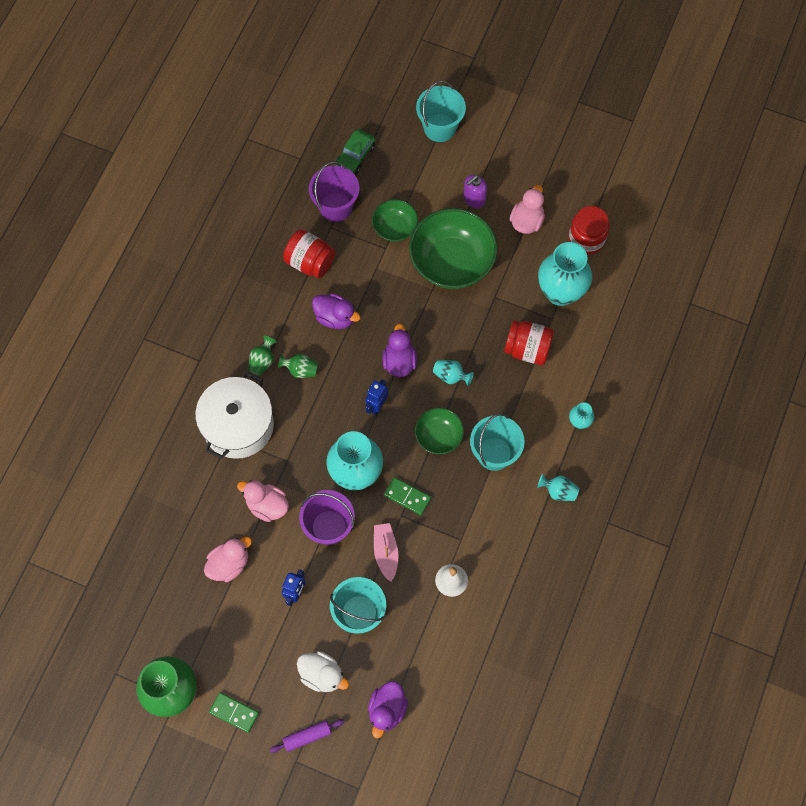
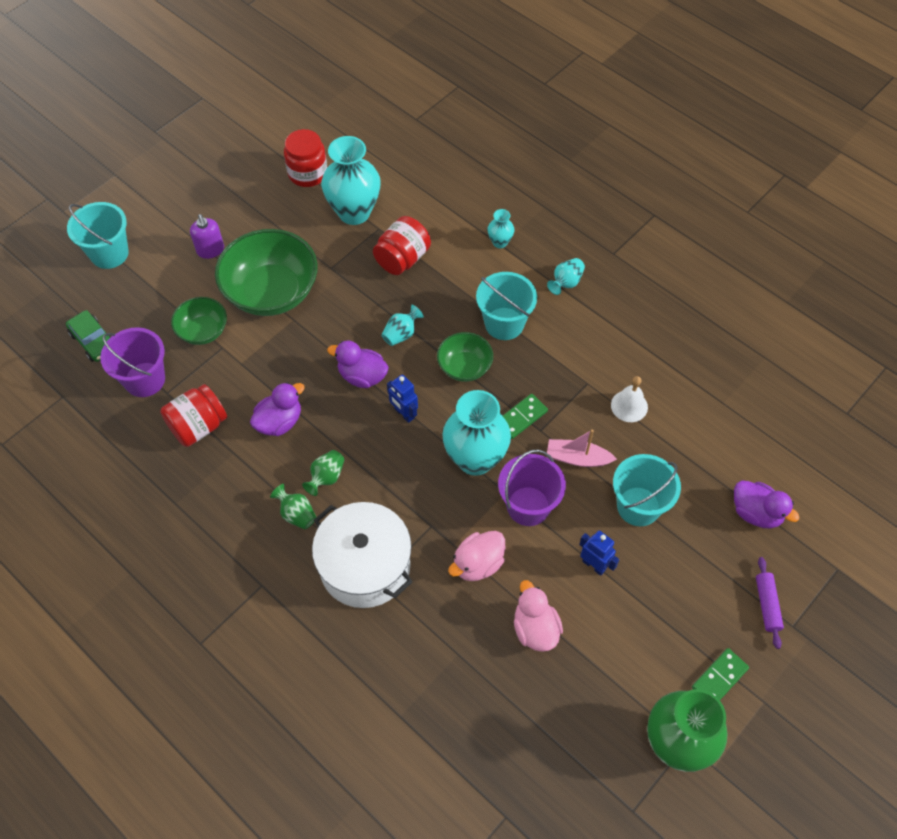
camera: 70 degrees left, 10 degrees down
(322, 675) = (699, 566): white duck -> none
(526, 221) = (261, 214): pink duck -> none

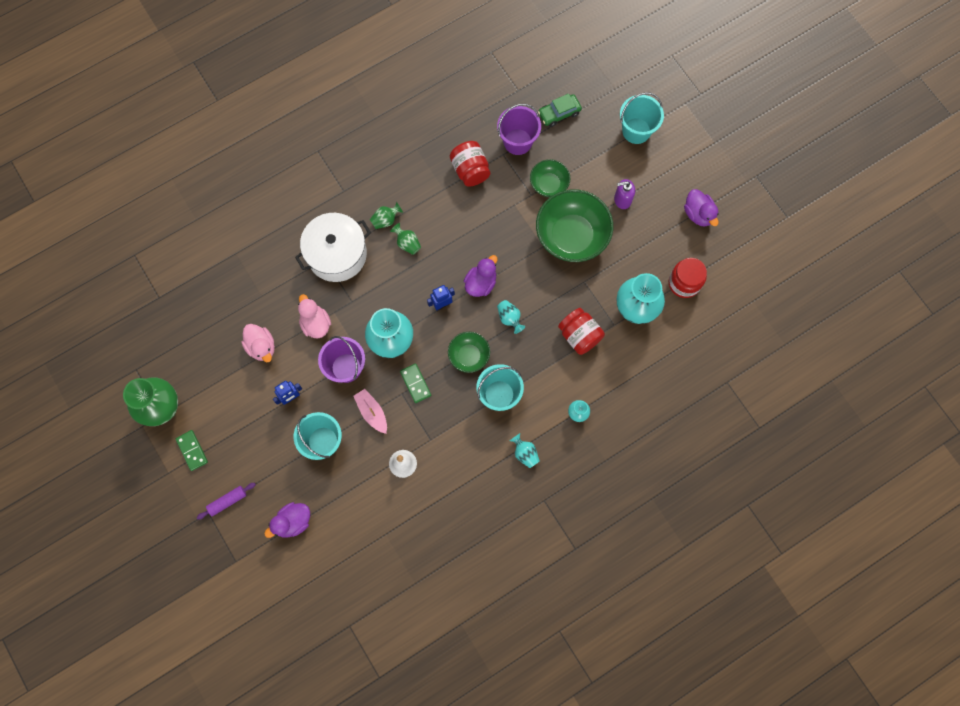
camera: 105 degrees right, 15 degrees up
(279, 422) = (459, 222): purple duck -> purple duck (698, 214)
(535, 628) = (261, 347): pink duck -> pink duck turned 60 degrees clockwise
(577, 458) = (372, 412): pink boat -> pink boat turned 60 degrees counterclockwise
(767, 605) = (227, 501): purple rolling pin -> purple rolling pin turned 45 degrees counterclockwise

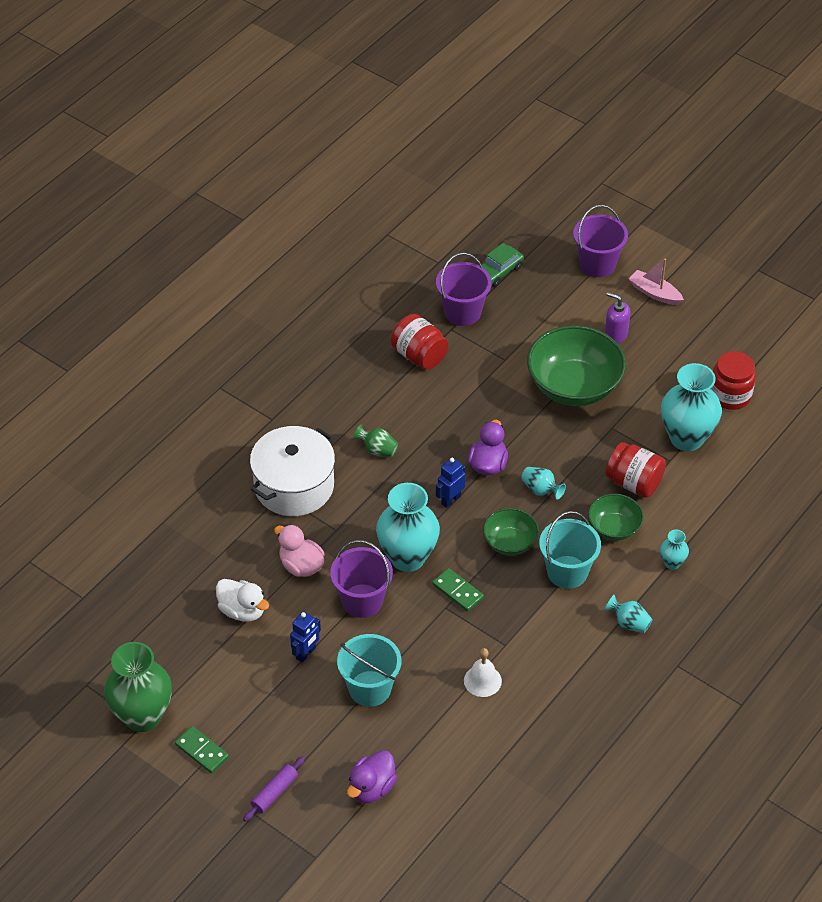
camera: 20 degrees left, 25 degrees down
(261, 347) = (242, 611): pink duck -> white duck
(372, 412) = (417, 638): pink boat -> pink boat (654, 293)
(386, 220) = (339, 434): green vase -> none
(549, 184) = (521, 343): green bowl -> green bowl (614, 528)
(622, 200) = (615, 334): purple soap dispenser -> purple soap dispenser turned 60 degrees clockwise
(636, 131) = (597, 264): turquoise bucket -> purple bucket
(698, 214) = (711, 324): purple duck -> none

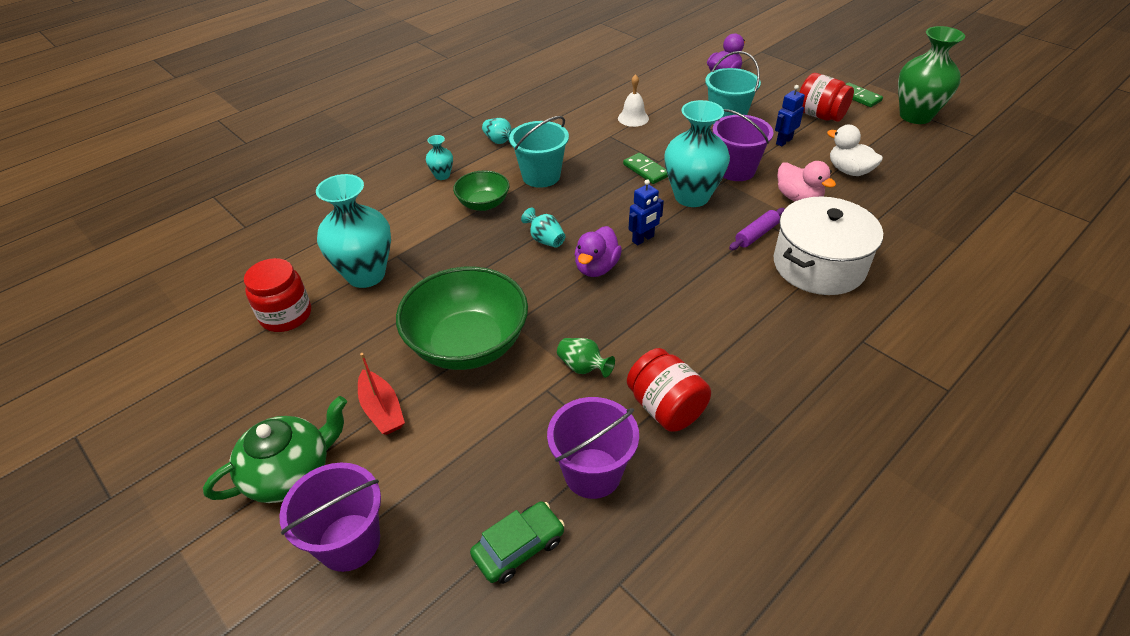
camera: 170 degrees left, 5 degrees down
(274, 793) = (796, 76): purple rolling pin -> purple rolling pin (756, 234)
(377, 450) = (724, 293): green vase -> green vase (583, 367)
(510, 543) = (589, 200): green bowl -> none
(615, 334) = (382, 410): purple soap dispenser -> red boat
(634, 483) = (445, 238): red jar -> red jar (820, 115)
(654, 293) = (290, 473): pink boat -> green teapot

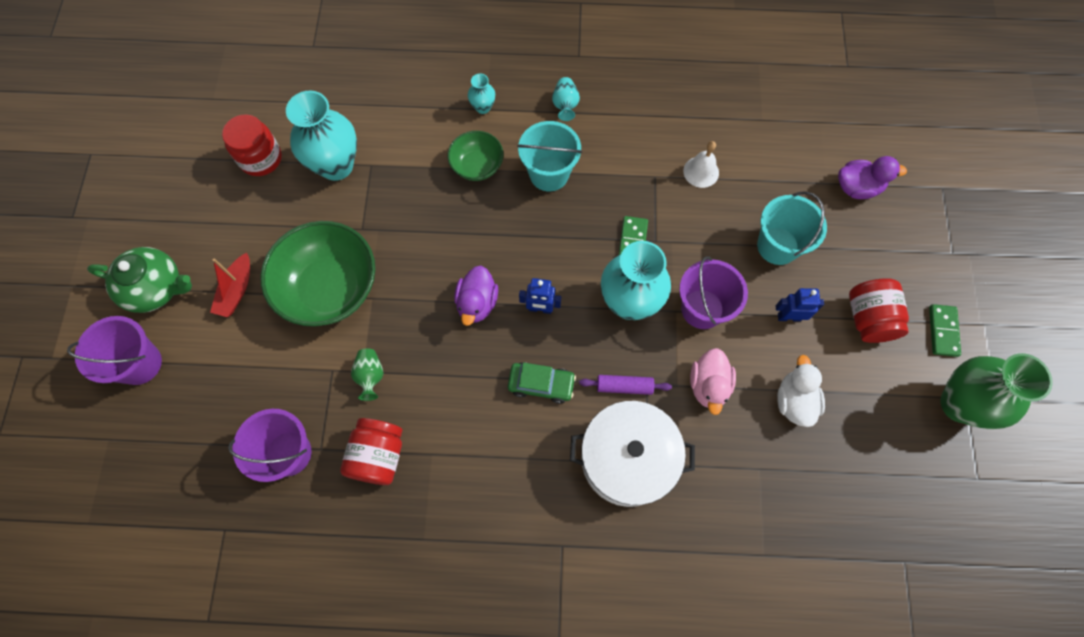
camera: 45 degrees right, 25 degrees up
(518, 547) = (205, 456): green car -> green car (541, 384)
(545, 240) = (475, 243): turquoise vase -> none
(596, 268) = (477, 303): purple duck -> purple duck turned 60 degrees counterclockwise

